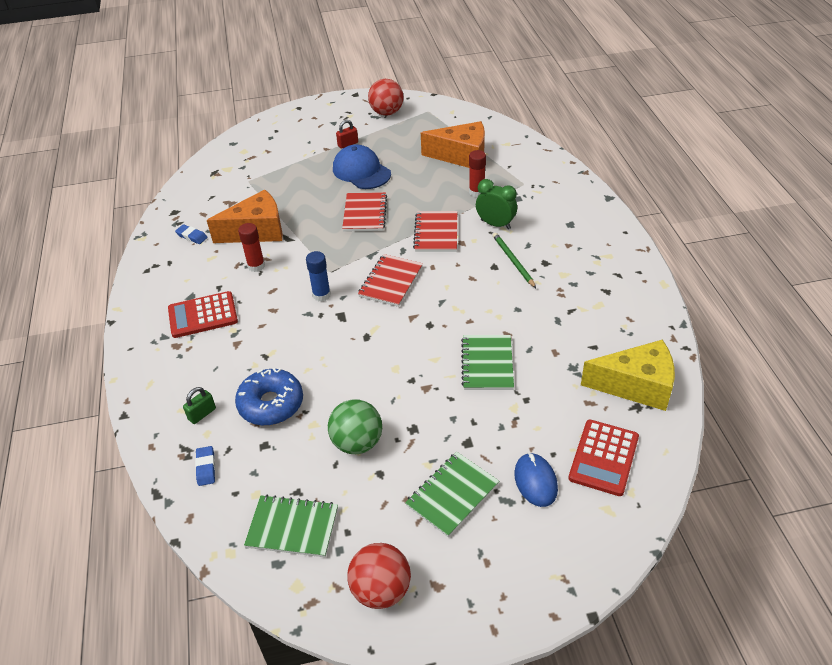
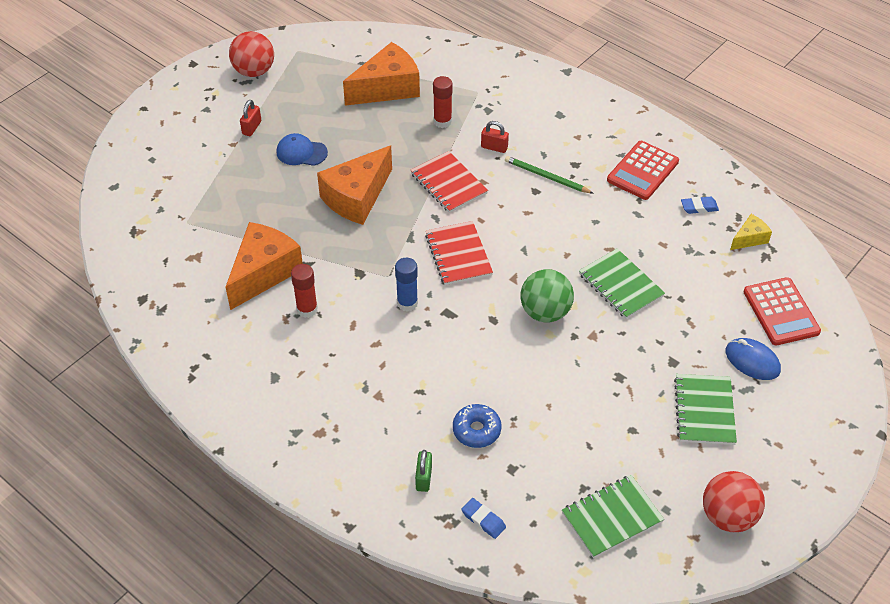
camera: 40 degrees left, 5 degrees up
(192, 236) = (197, 315): blue eraser -> blue eraser (699, 207)
(203, 315) = (311, 388): red calculator -> red calculator (643, 171)
(271, 404) = (476, 430): blue donut -> blue donut, size x0.66
(357, 443) = (587, 417): green ball -> green ball (545, 312)
(361, 171) = (301, 152): blue cap -> blue cap, size x0.64
(365, 213) = (356, 197): red notebook -> orange cheese
(495, 224) = (494, 147): green clock -> red padlock
(636, 386) = (749, 238): yellow cheese -> yellow cheese, size x0.49

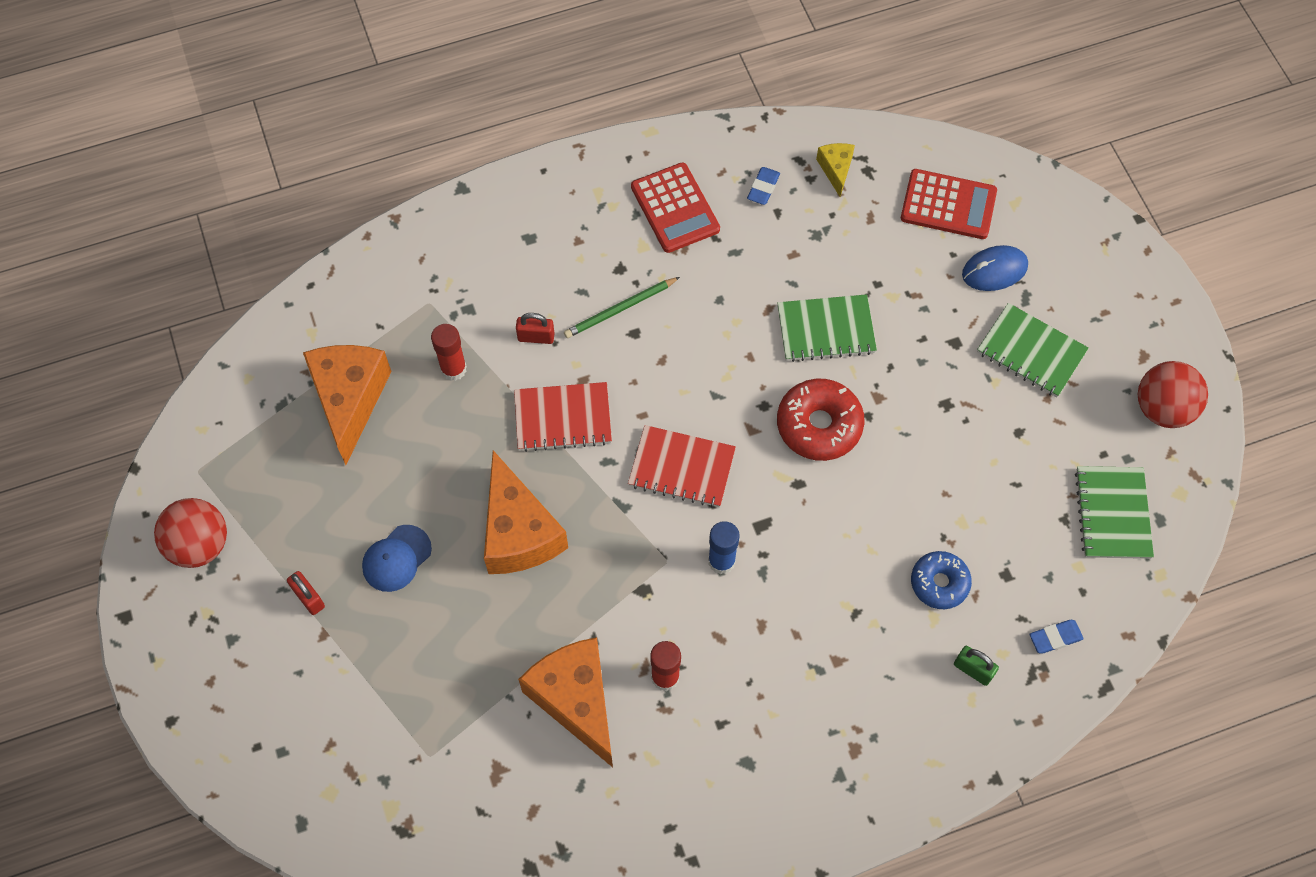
camera: 60 degrees left, 15 degrees up
(494, 147) = (536, 337): red padlock -> red padlock turned 45 degrees clockwise
(545, 312) = (819, 425): green ball -> red donut

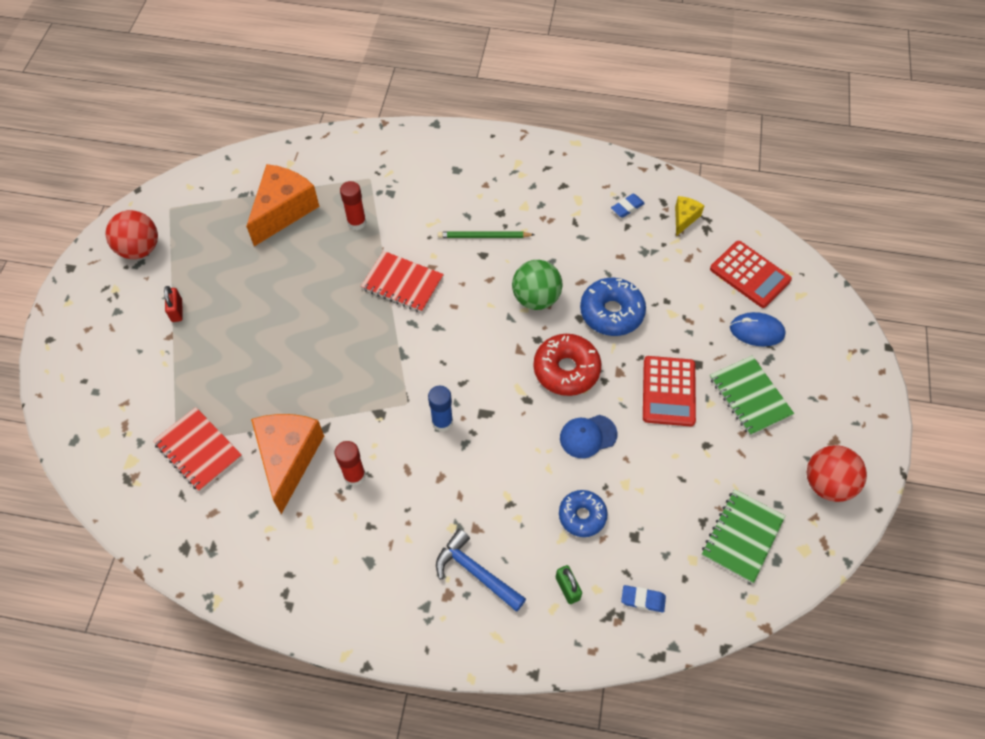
camera: 30 degrees right, 5 degrees down
(396, 558) = (243, 314): blue cap -> blue cap (588, 436)
(518, 532) = (327, 337): orange cheese -> none
(536, 337) = (420, 228): red padlock -> none
(675, 208) = (560, 194): red calculator -> red calculator (669, 391)
(681, 468) = (456, 350): red notebook -> red notebook (198, 450)
(730, 356) = (536, 298): none -> green ball
(826, 330) = (611, 312): green notebook -> blue donut
(868, 708) = (476, 572): none -> blue hammer

